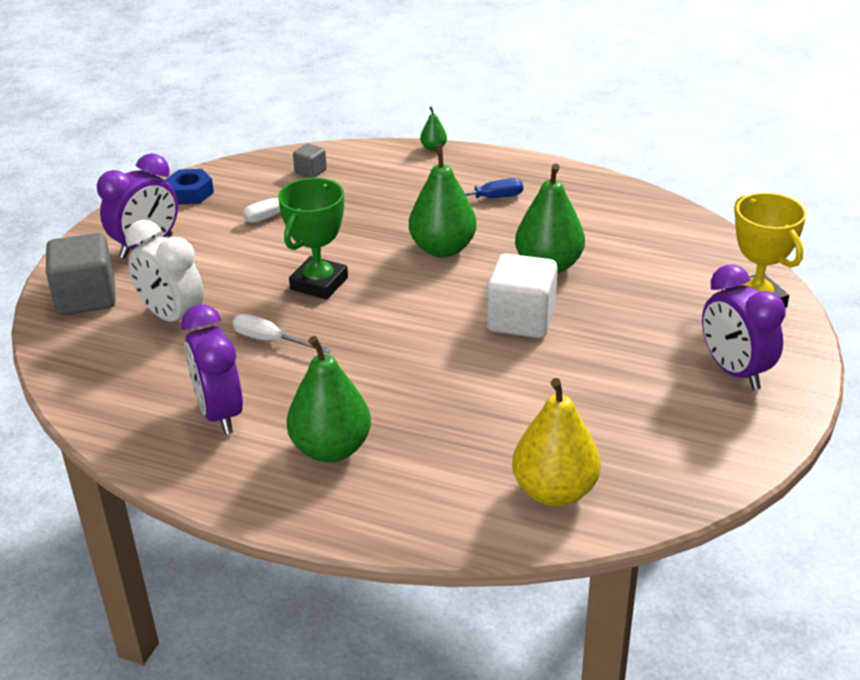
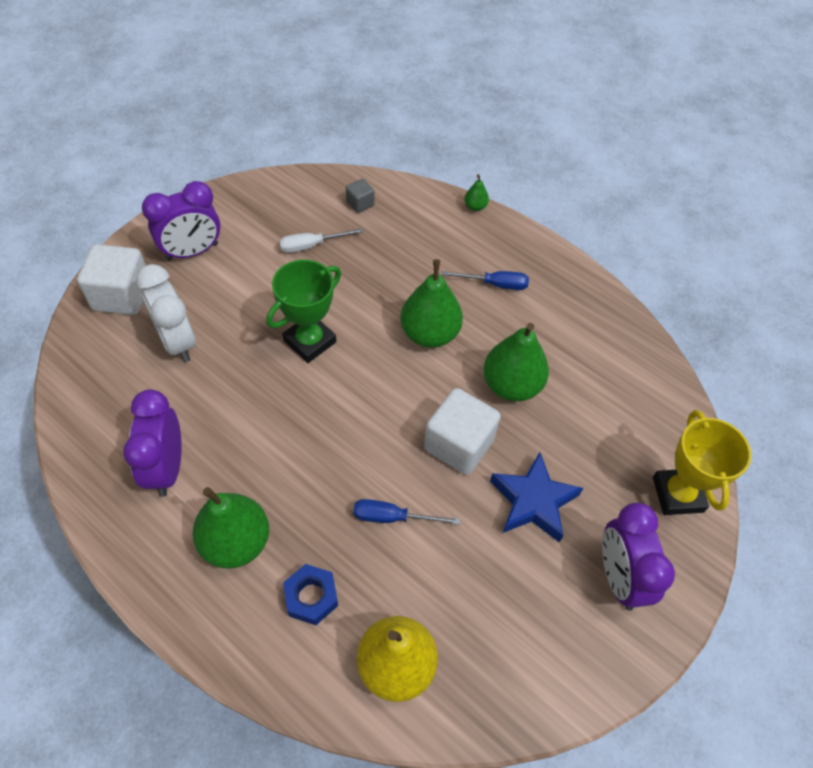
camera: 15 degrees right, 20 degrees up
(86, 297) = (122, 296): grey cube -> white cube
(190, 193) = (252, 199): blue nut -> blue nut (311, 597)
(271, 341) = (242, 396): white screwdriver -> none
(486, 388) = (392, 517): none -> blue screwdriver
(620, 341) = (533, 501): none -> blue star

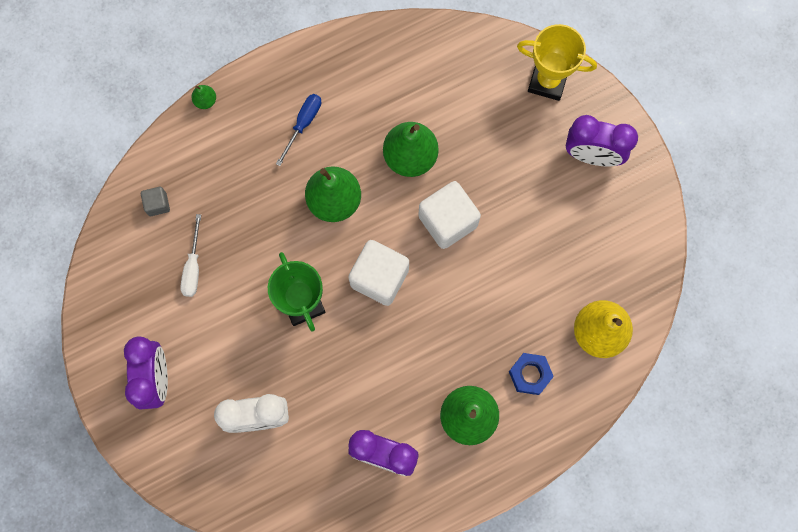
camera: 65 degrees left, 20 degrees up
(122, 296) = (185, 455): white cube -> white cube (379, 277)
(392, 517) = (490, 294): blue screwdriver -> none
(533, 501) = (515, 187): blue star -> none

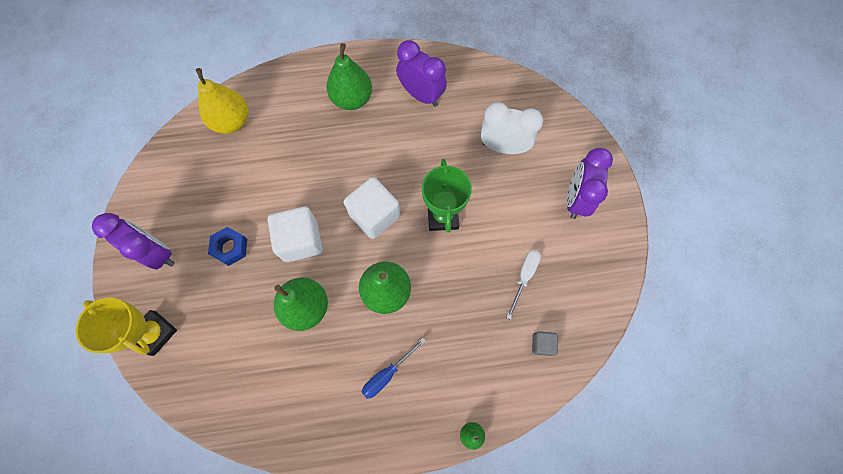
camera: 160 degrees left, 5 degrees down
(530, 374) = (295, 111): blue nut -> blue nut (230, 248)

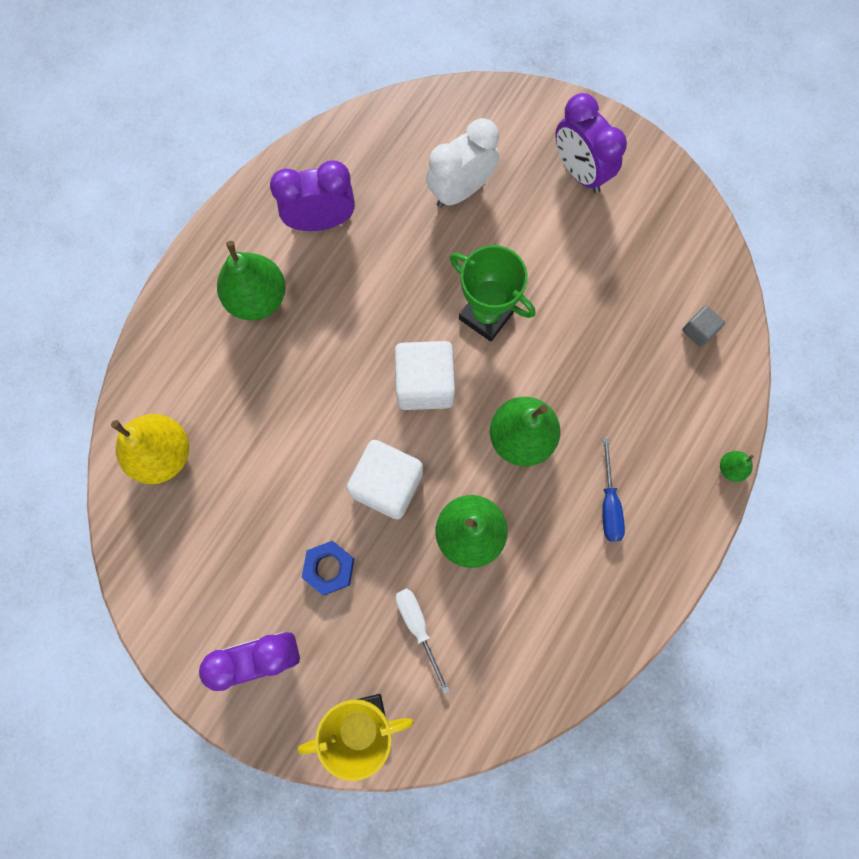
camera: 50 degrees left, 5 degrees up
(524, 277) = (618, 290): white screwdriver -> white screwdriver (418, 627)

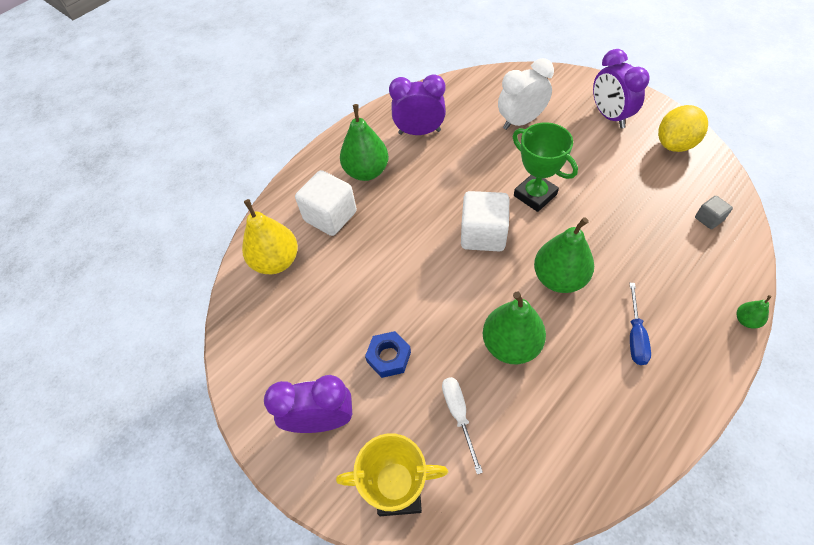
camera: 15 degrees right, 20 degrees down
(387, 484) = (445, 300): white cube -> white cube (330, 216)
(663, 214) = (675, 144): none -> yellow lemon

